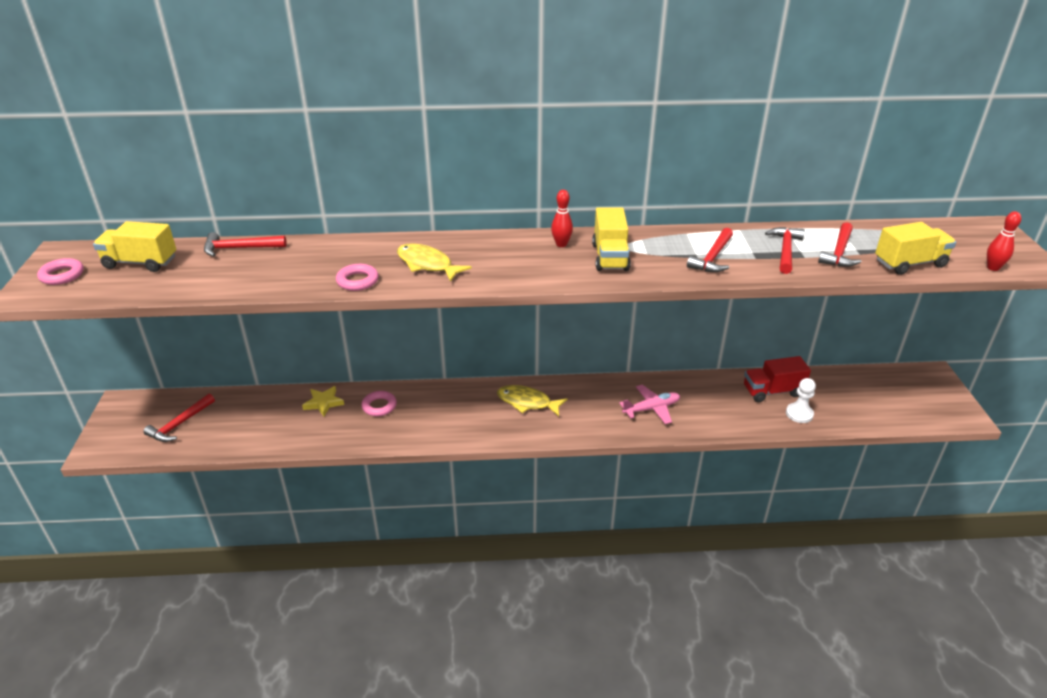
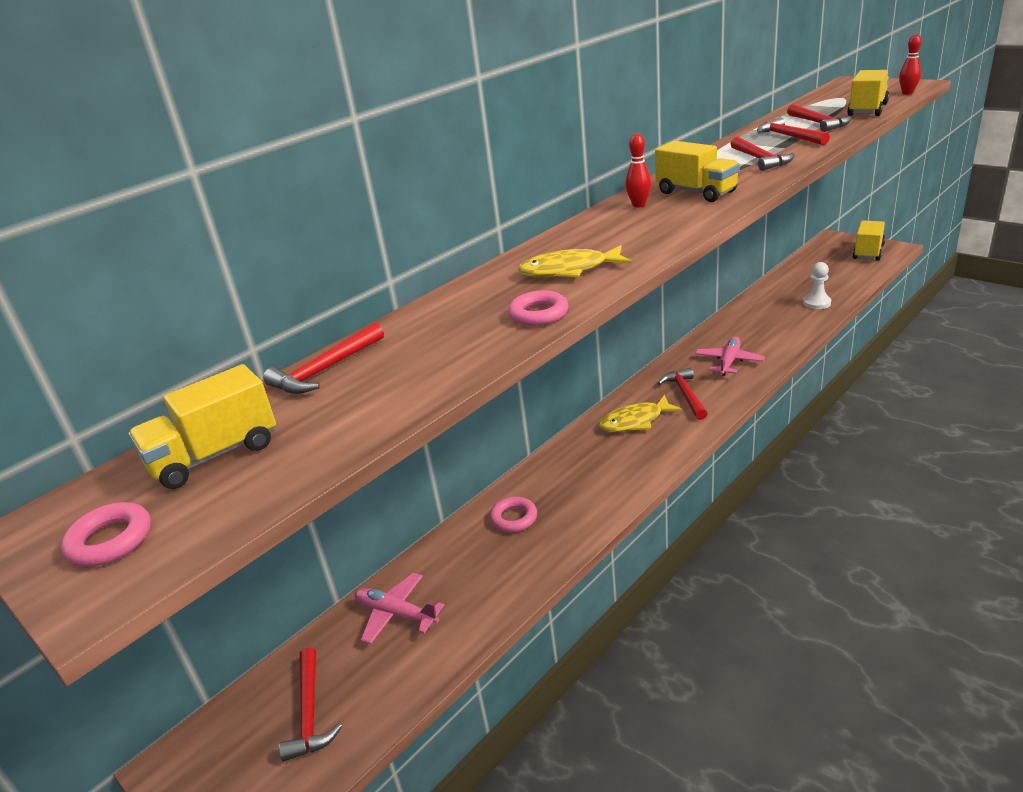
camera: 40 degrees left, 5 degrees down
(265, 410) = (396, 614): none -> pink plane
(323, 403) = (450, 558): yellow star -> none
(584, 409) = (685, 394): none -> red hammer
(772, 391) = (776, 301): red truck -> none
(934, 405) = (868, 252): none -> yellow truck

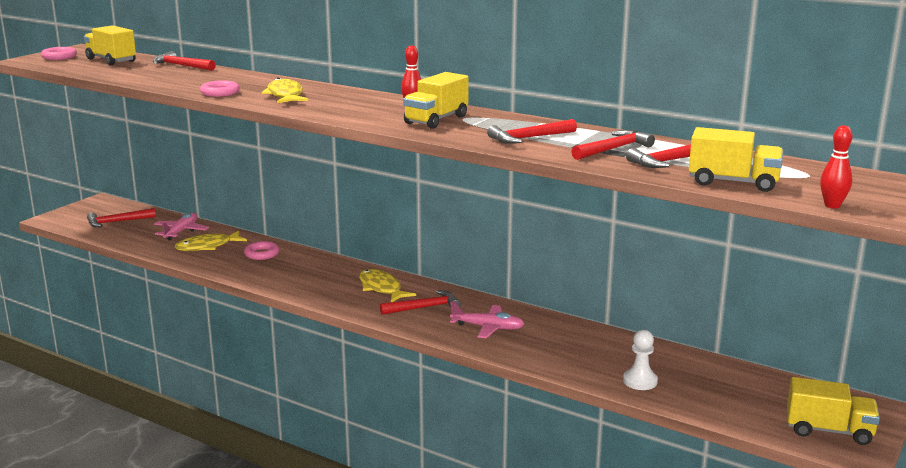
camera: 75 degrees right, 10 degrees down
(470, 576) = (207, 246): none -> yellow fish

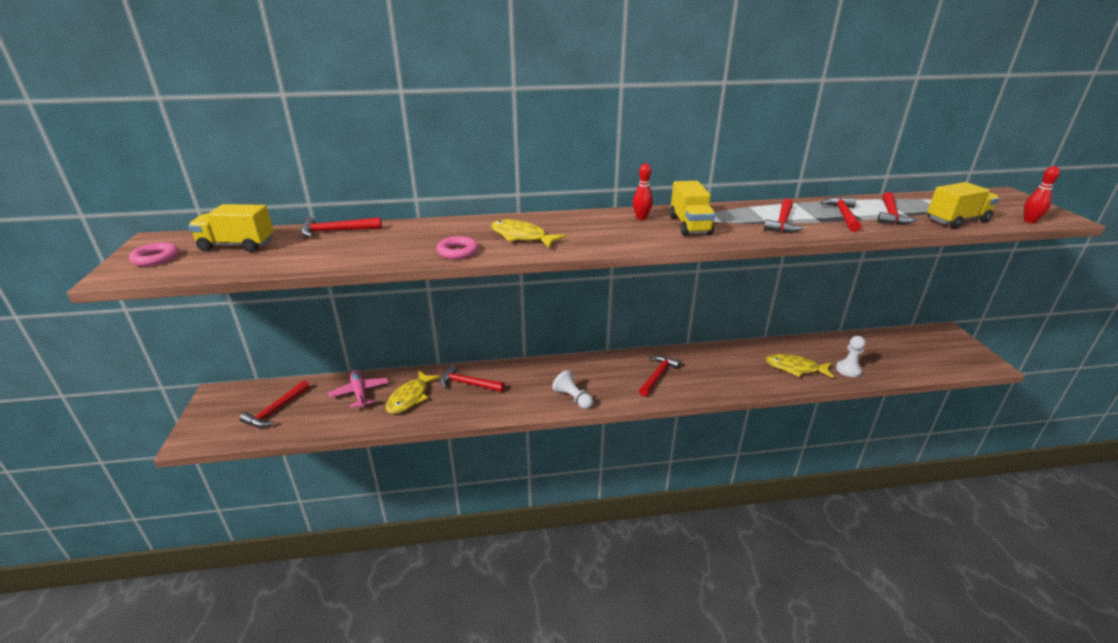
camera: 40 degrees left, 10 degrees up
(262, 254) = (468, 384): pink ring -> red hammer
(321, 293) = (573, 398): none -> white pawn
(381, 288) = (605, 373): yellow fish -> yellow fish (795, 368)
(488, 327) = (718, 372): pink plane -> none
(828, 430) = (959, 356): yellow truck -> none

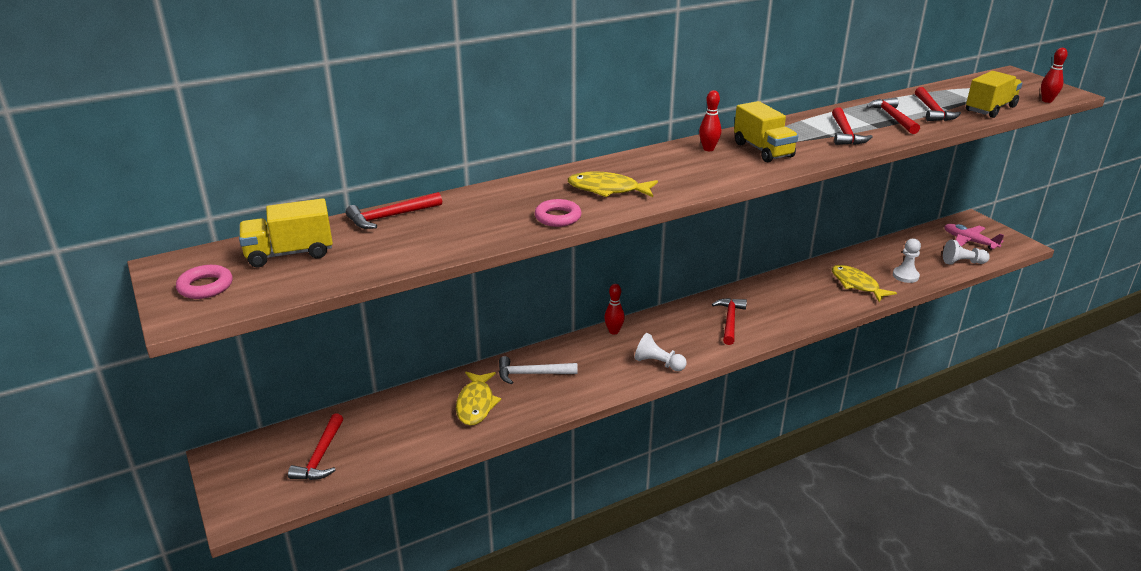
camera: 20 degrees left, 0 degrees up
(360, 393) = (410, 413): pink plane -> pink plane (969, 241)
(468, 384) = (532, 374): red hammer -> white hammer
(555, 364) = (614, 331): none -> red bowling pin
(795, 368) = (857, 285): yellow fish -> yellow fish turned 60 degrees clockwise
(915, 369) = (962, 262): none -> white pawn

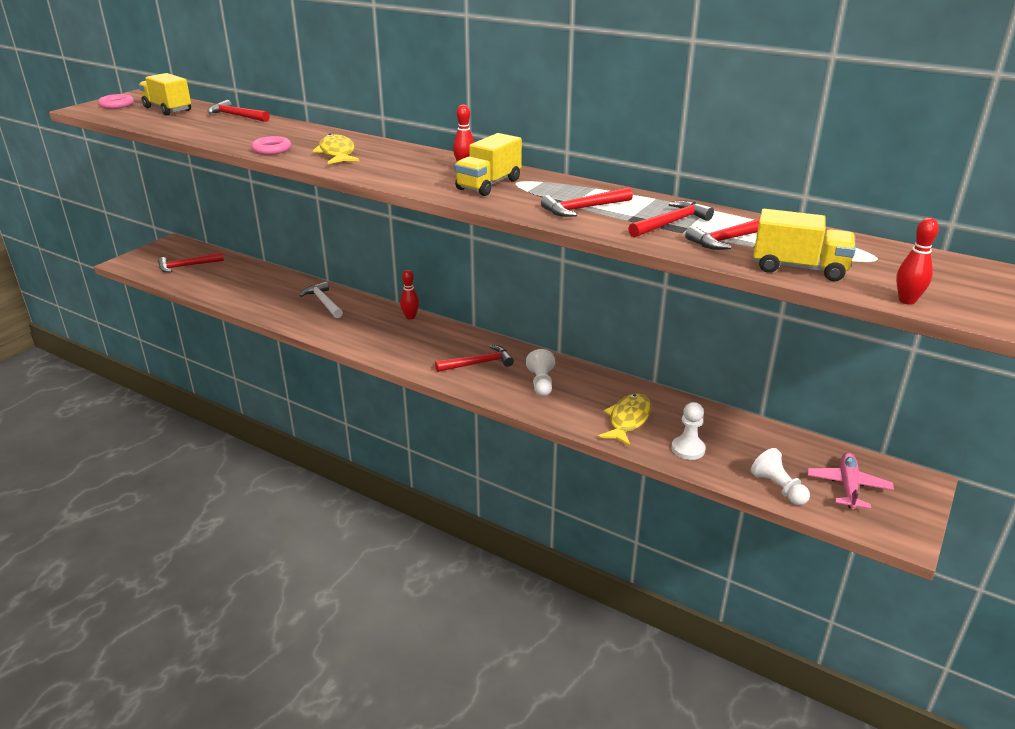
camera: 60 degrees right, 0 degrees up
(476, 404) = (272, 294): yellow fish -> none
(658, 363) = (379, 346): white pawn -> white pawn (541, 383)

